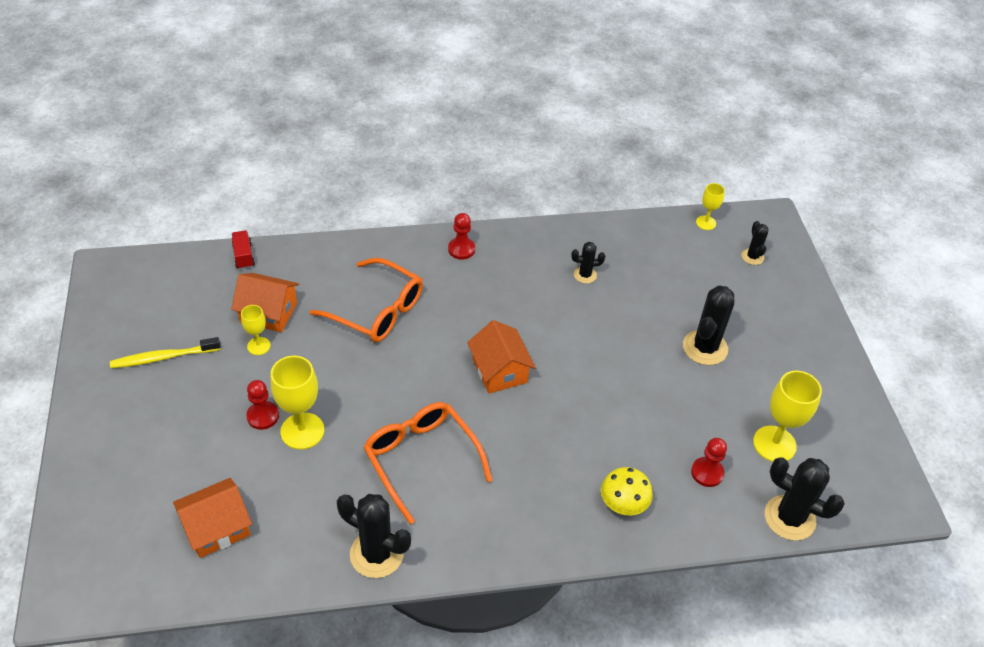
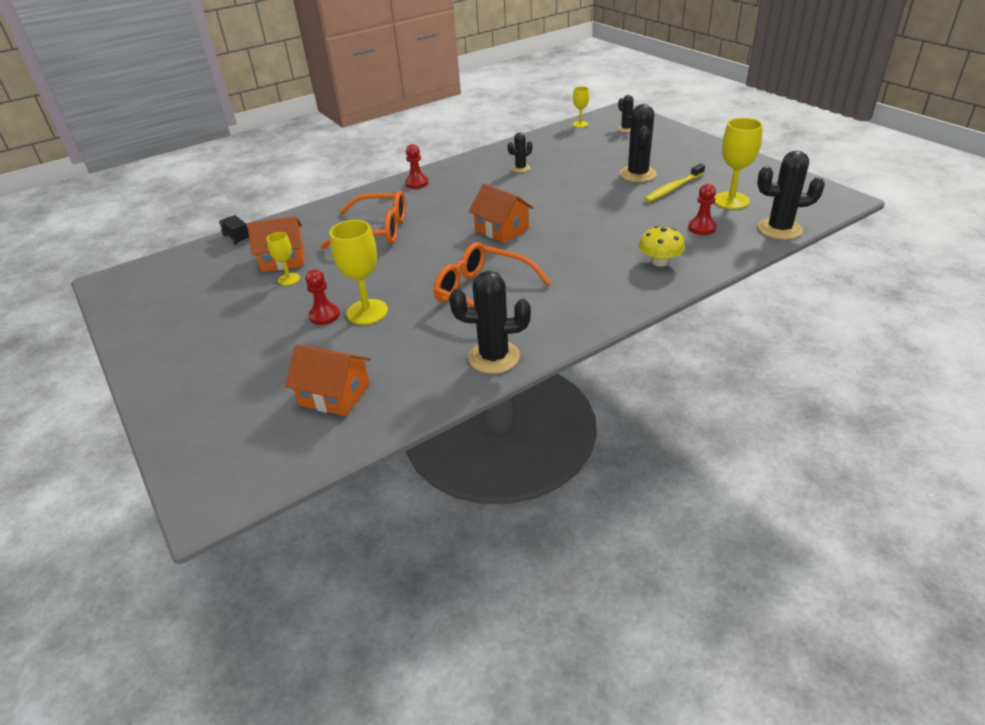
camera: 20 degrees left, 10 degrees down
(163, 357) = (203, 313): yellow toothbrush -> yellow toothbrush (673, 188)
(217, 527) = (334, 395): orange house -> orange house turned 75 degrees clockwise
(243, 256) = (237, 237): red truck -> black truck

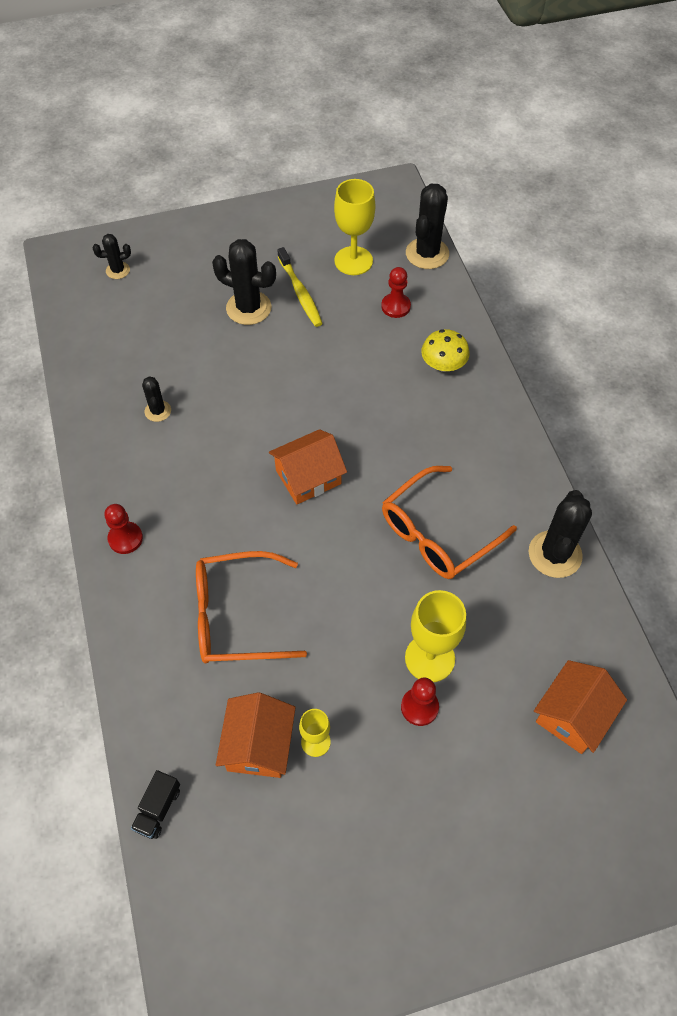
camera: 75 degrees left, 20 degrees up
(237, 237) = (158, 809): black truck -> black truck turned 45 degrees counterclockwise
(375, 231) = (237, 616): orange glasses -> orange glasses turned 120 degrees counterclockwise
(580, 124) = (67, 308): yellow goblet -> none

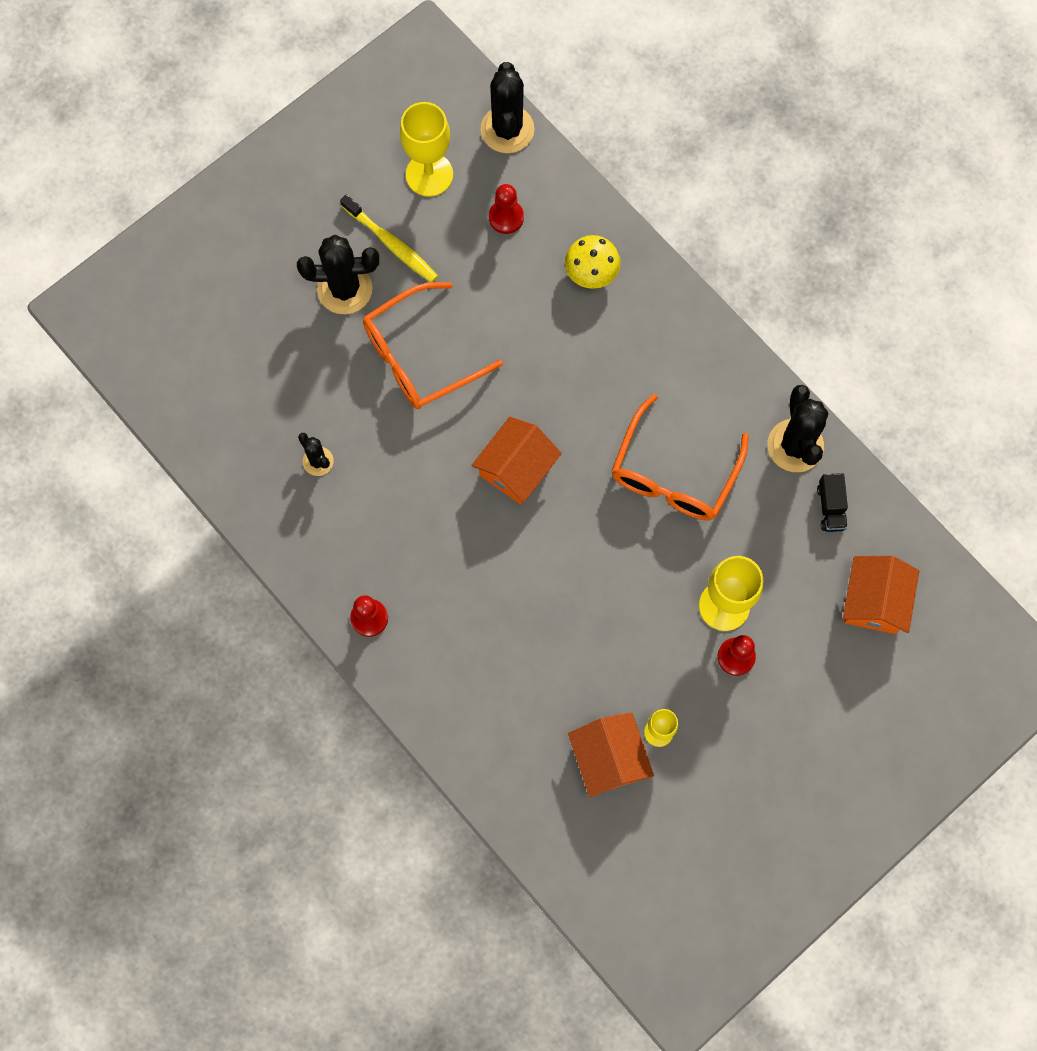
camera: 25 degrees left, 15 degrees up
(118, 270) = (166, 302): black cactus -> none
(158, 809) = (550, 856): black truck -> black truck (830, 507)
(237, 616) = (524, 647): orange glasses -> orange glasses (421, 355)

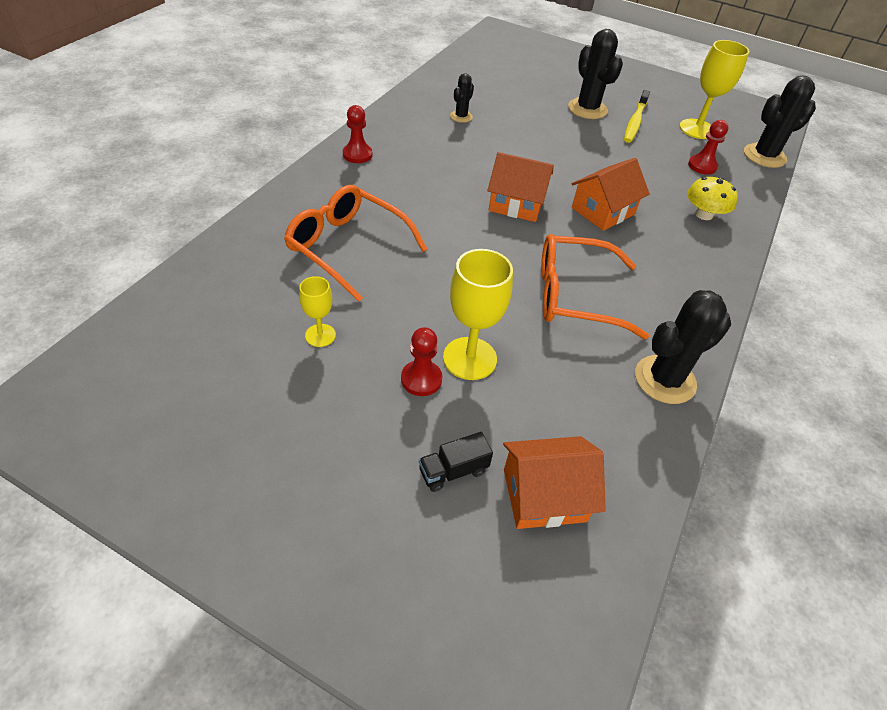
camera: 65 degrees right, 25 degrees down
(421, 355) = (568, 146): orange glasses -> orange glasses (348, 248)
(609, 758) = (283, 305): orange house -> orange house (603, 211)
(830, 507) = (623, 425): black truck -> black truck (453, 471)

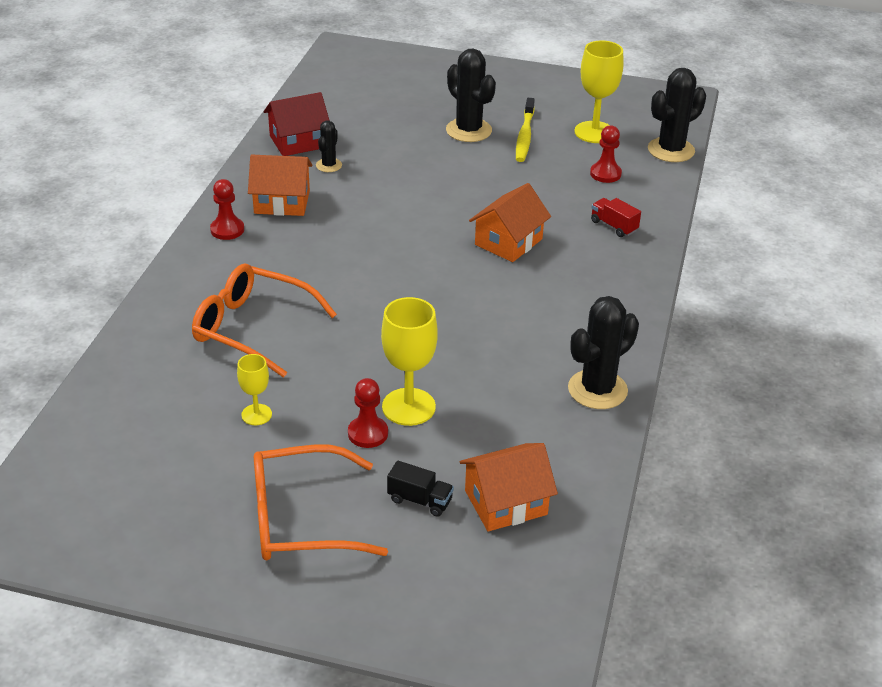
camera: 10 degrees left, 10 degrees down
(441, 93) = (298, 141): none -> red house
(453, 471) = (420, 500): black truck -> black truck turned 120 degrees counterclockwise
(516, 204) = (416, 251): orange house -> orange house (282, 202)
(576, 296) = (498, 331): orange glasses -> orange glasses (302, 518)
(703, 214) = (614, 226): yellow mushroom -> red truck

